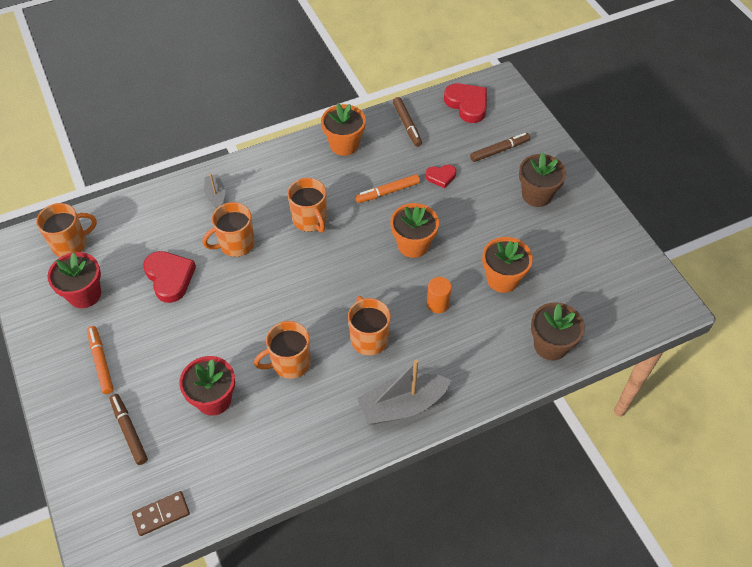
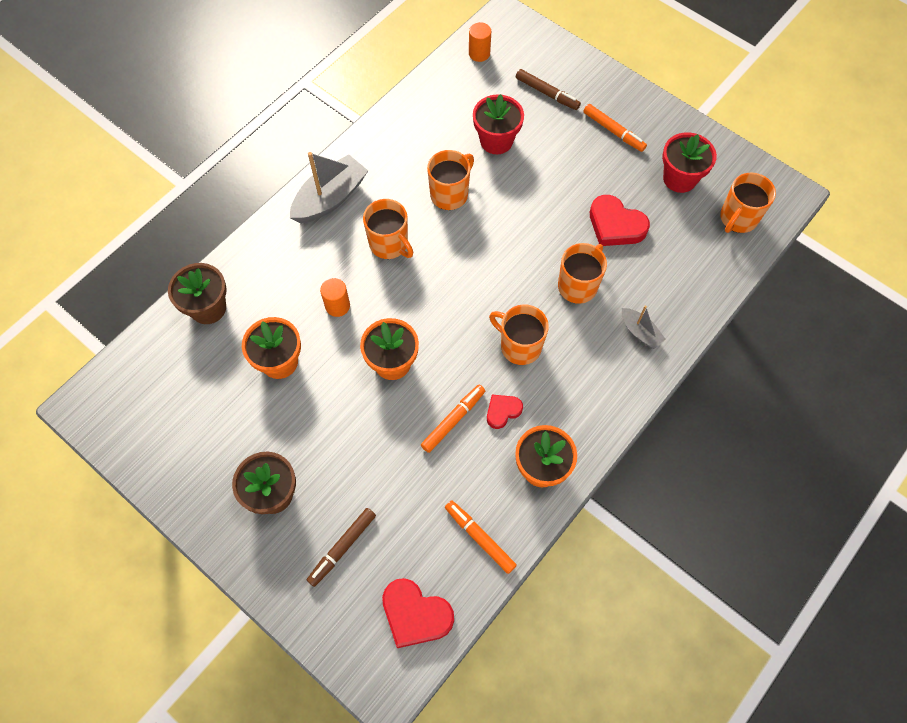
camera: 155 degrees right, 10 degrees up
(161, 514) = (479, 53): brown domino -> orange cylinder
(407, 125) = (479, 538): brown marker -> orange marker
(441, 177) = (400, 470): red heart -> red heart (502, 411)

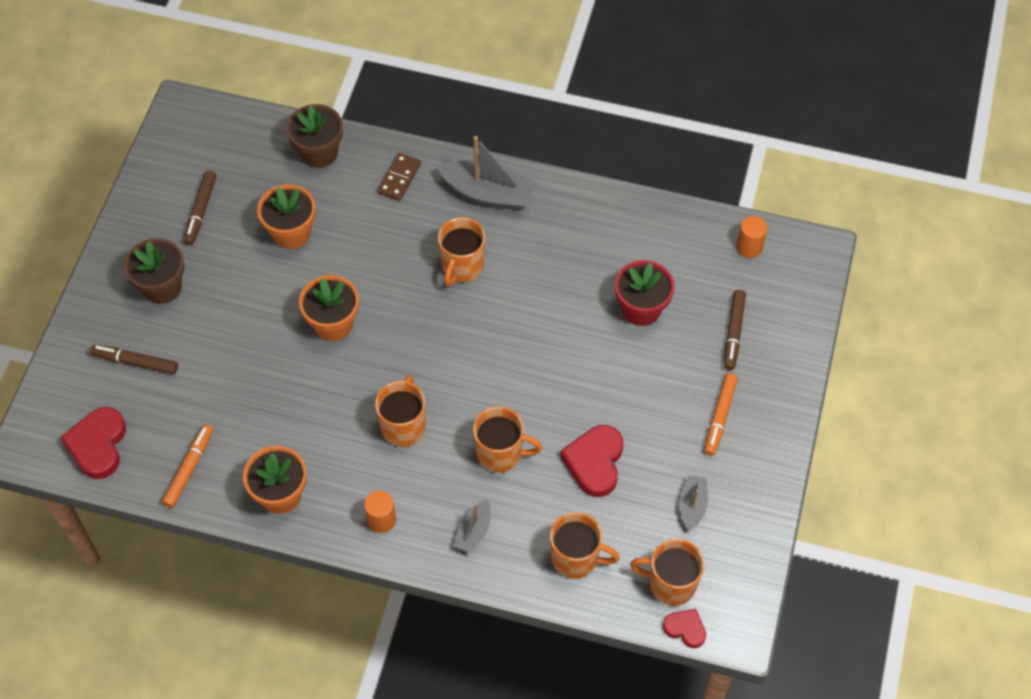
camera: 65 degrees right, 5 degrees down
(209, 430) = (201, 211): none -> brown marker
(274, 256) = (399, 178): none -> brown domino
(337, 306) = (372, 253): orange cylinder -> orange cylinder (381, 520)
(450, 194) = (550, 294): orange mug -> orange mug (576, 558)
(453, 420) = (297, 399): orange marker -> none
(502, 411) = (325, 438): red heart -> red heart (685, 629)
(679, 178) = (692, 506): red flower pot -> grey boat

